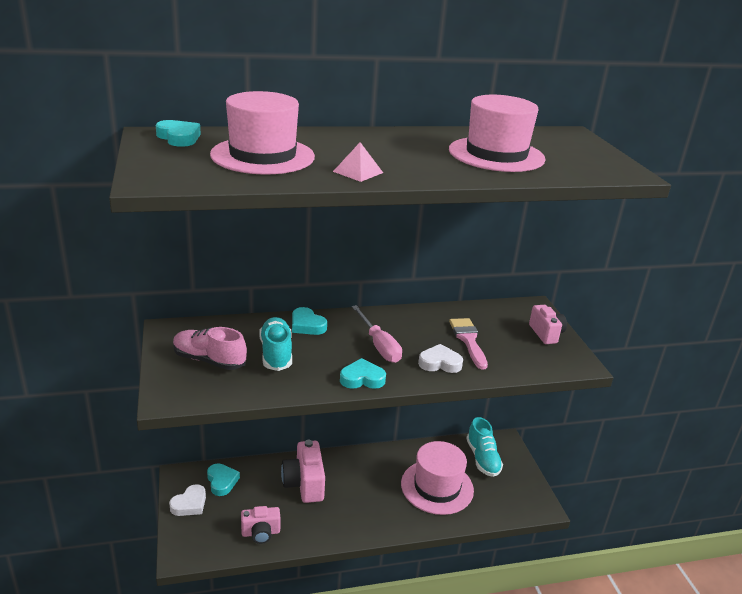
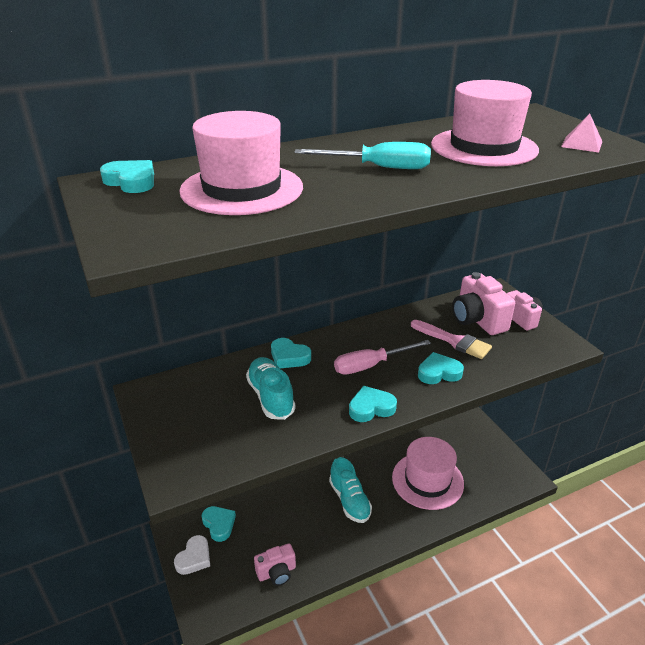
camera: 10 degrees left, 5 degrees up
(209, 360) = (203, 421): pink shoe -> none
(304, 484) = (301, 507): pink camera -> pink camera (477, 320)
(358, 172) = (360, 192): pink pyramid -> pink pyramid (581, 144)
(379, 345) = (371, 365): pink screwdriver -> pink screwdriver turned 105 degrees clockwise
(388, 157) = (378, 168): none -> turquoise screwdriver
(440, 363) = (439, 372): white heart -> turquoise heart
(468, 340) = (454, 341): pink brush -> pink brush turned 150 degrees clockwise
(482, 458) = (458, 441): turquoise shoe -> turquoise shoe (349, 500)

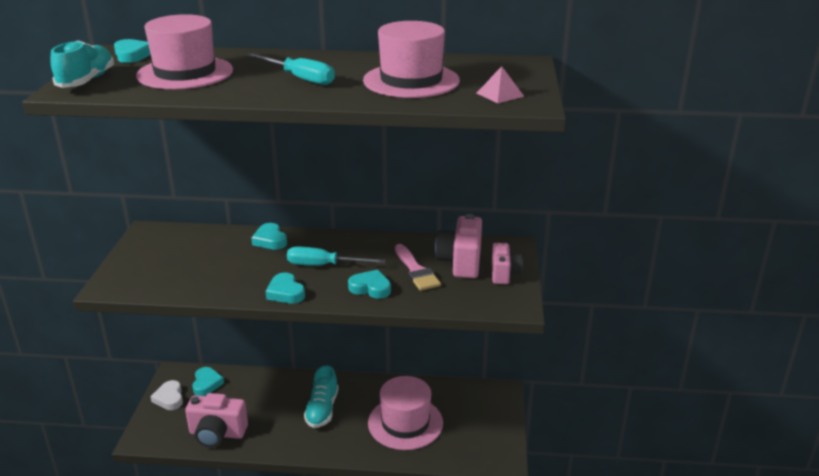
camera: 30 degrees right, 5 degrees down
(194, 558) = (169, 398): white heart -> white heart turned 105 degrees clockwise
(271, 397) = (224, 261): turquoise shoe -> turquoise shoe (87, 81)
(277, 572) = (217, 434): pink camera -> pink camera, size x1.54
(371, 365) = (324, 265): pink screwdriver -> turquoise screwdriver
(371, 408) = (285, 292): turquoise heart -> turquoise heart turned 135 degrees counterclockwise

